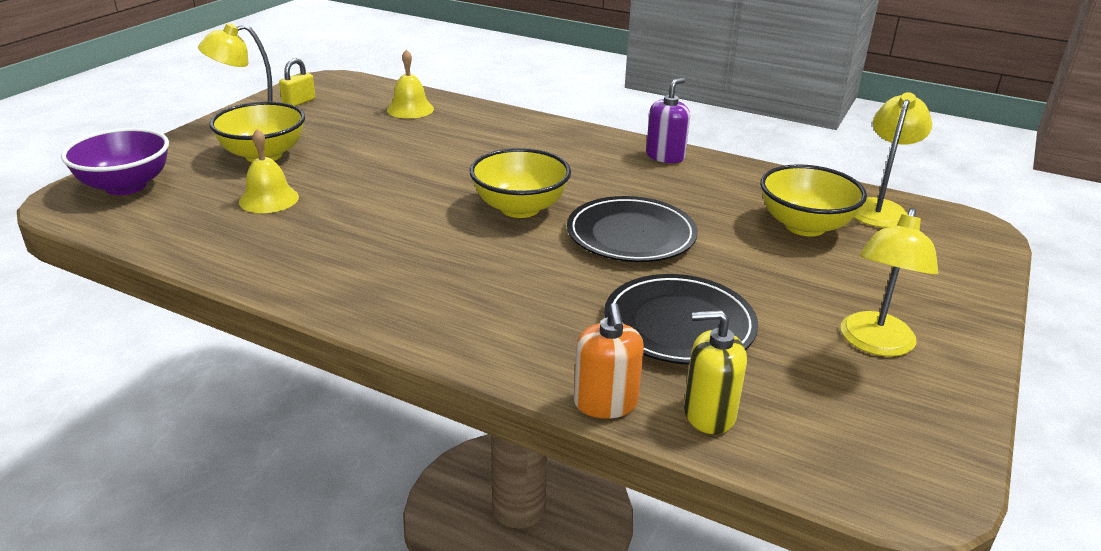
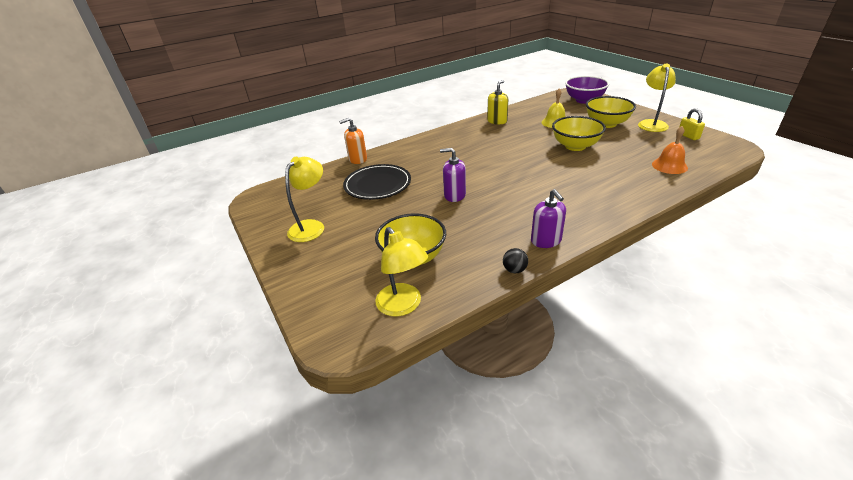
camera: 125 degrees right, 5 degrees up
(410, 109) = (669, 166): yellow bell -> orange bell
(520, 208) = (506, 173): yellow bowl -> yellow bowl (575, 146)
(605, 403) = (357, 159): orange soap dispenser -> orange soap dispenser turned 45 degrees counterclockwise
(631, 235) = (454, 195): black plate -> purple soap dispenser
(709, 414) = (330, 175): yellow soap dispenser -> yellow soap dispenser (497, 121)
(738, 164) = (514, 270): none -> black ball
(875, 344) = (311, 226): yellow lamp -> yellow lamp turned 60 degrees clockwise

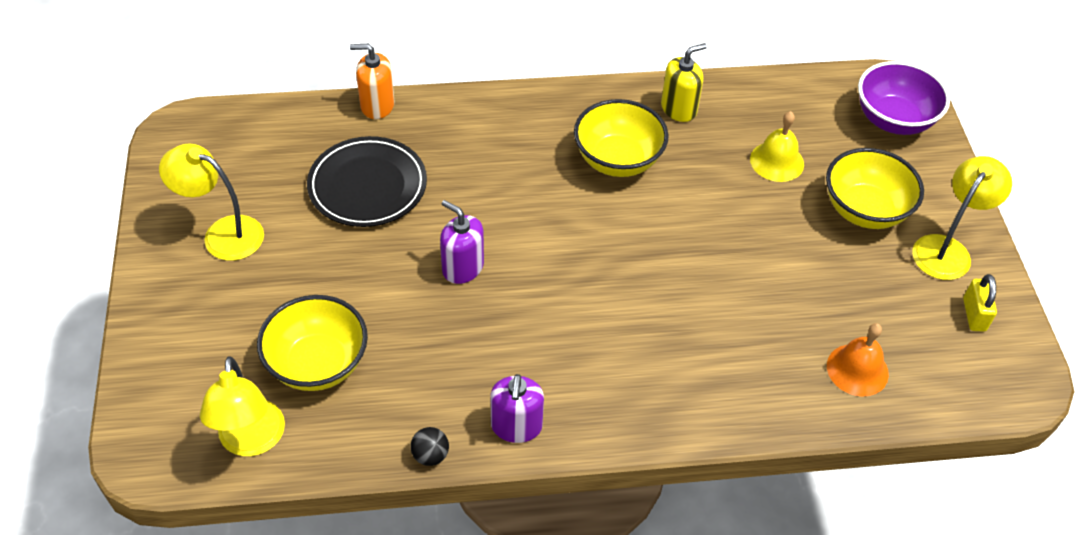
camera: 20 degrees right, 15 degrees up
(311, 226) = (222, 234): yellow lamp -> yellow lamp turned 120 degrees counterclockwise
(575, 146) = (750, 244): yellow bowl -> yellow bowl (618, 160)

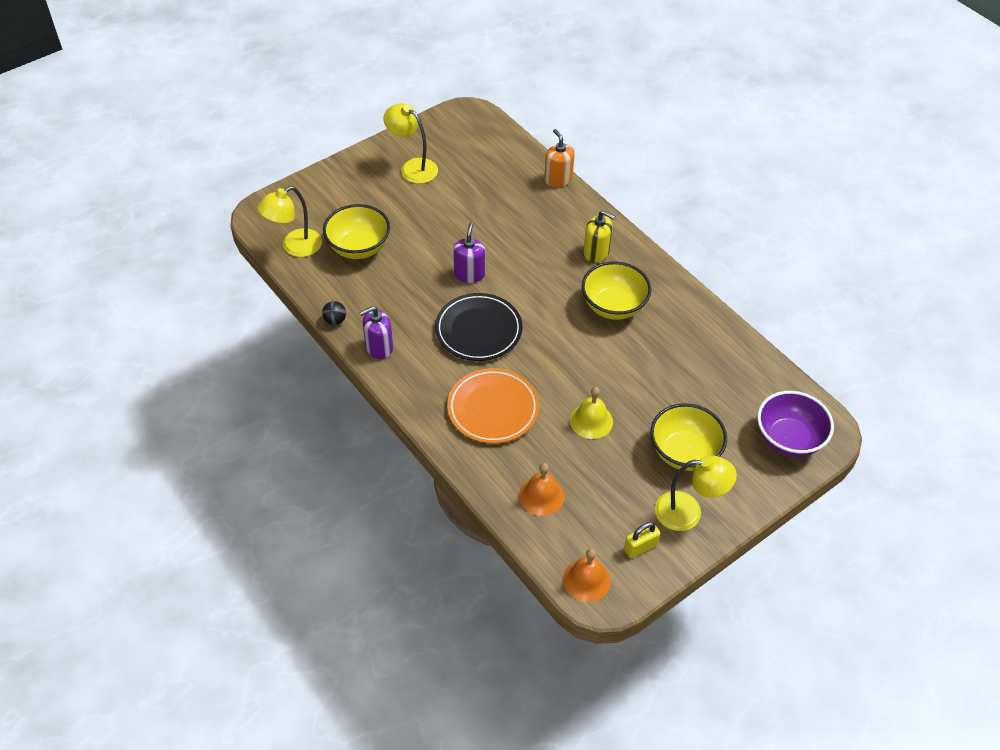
camera: 60 degrees right, 0 degrees up
(222, 234) = (412, 167): yellow lamp -> yellow lamp turned 45 degrees counterclockwise
(367, 186) = (494, 206): black plate -> black plate (478, 330)
(679, 108) = (687, 317): yellow soap dispenser -> yellow soap dispenser (596, 252)
(698, 352) = (493, 408): none -> orange plate
(777, 161) = (686, 387): yellow bell -> yellow bell (591, 421)
(996, 387) = (586, 580): none -> orange bell

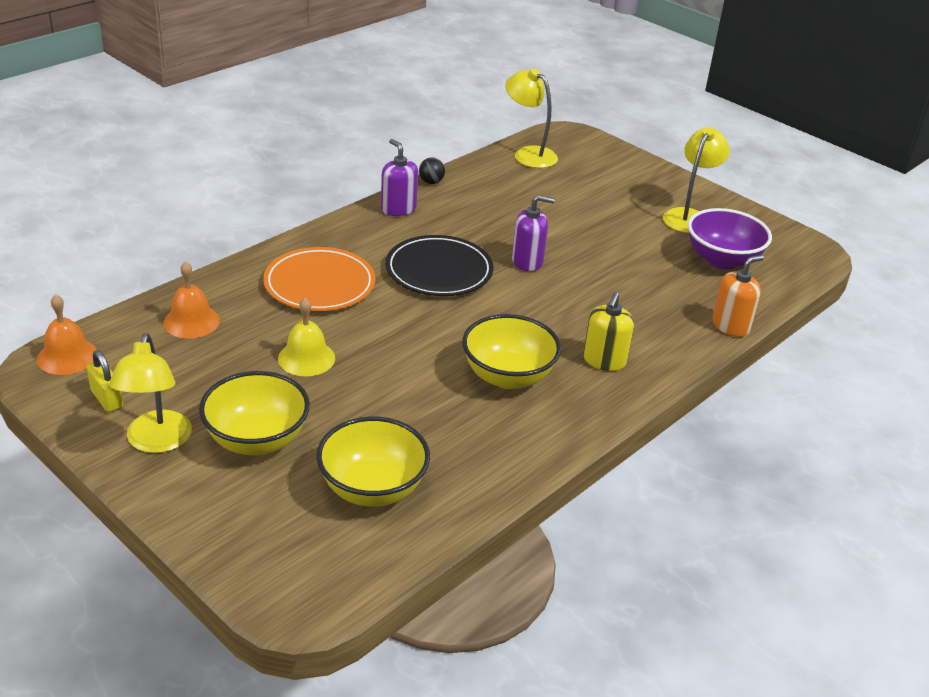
camera: 80 degrees right, 15 degrees down
(358, 248) = (542, 189): yellow bowl -> yellow bowl (372, 488)
(788, 439) = (283, 553): purple bowl -> purple bowl (722, 260)

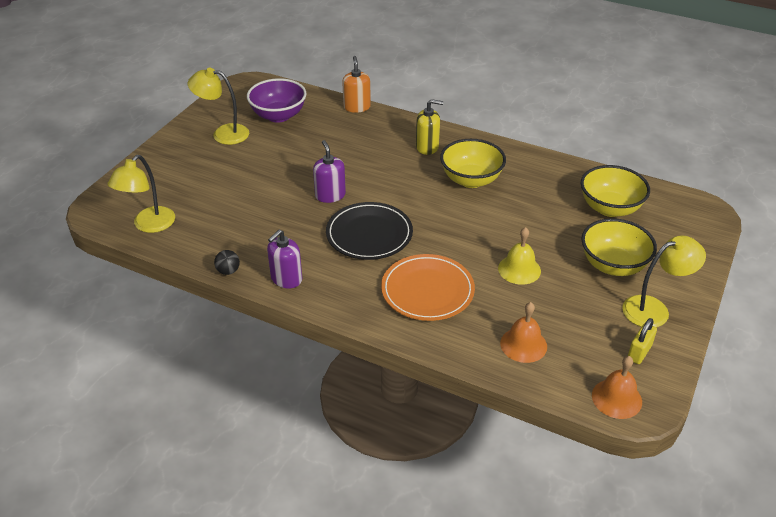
camera: 105 degrees left, 5 degrees up
(730, 326) = (357, 107): orange soap dispenser -> orange soap dispenser turned 45 degrees clockwise

